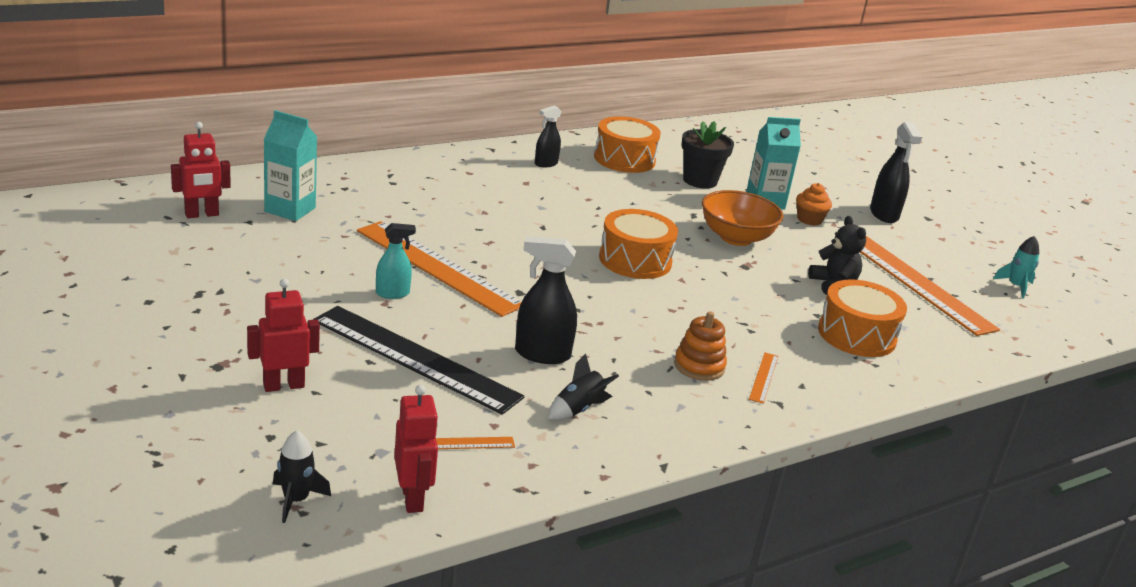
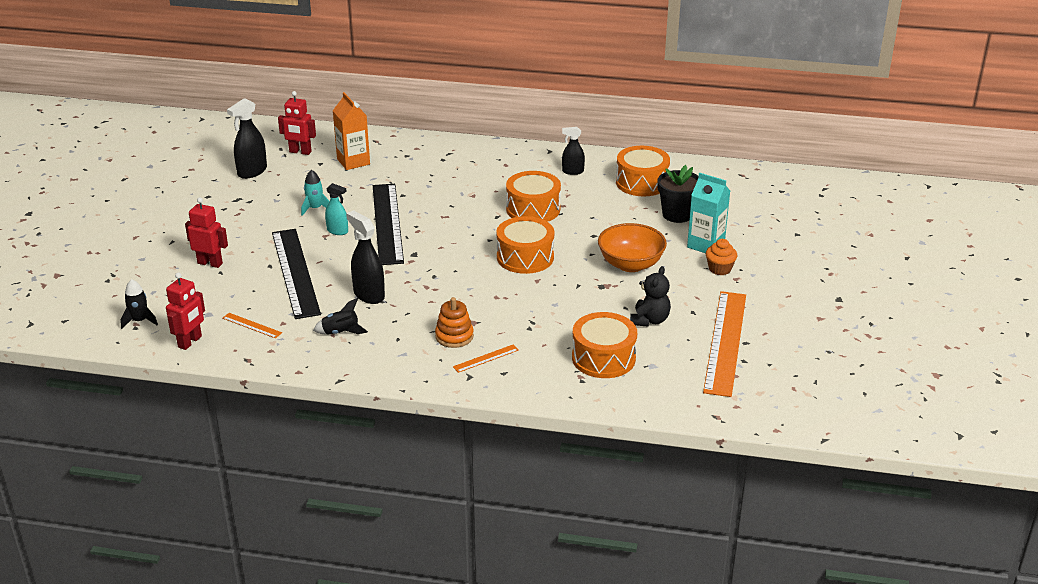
camera: 45 degrees right, 5 degrees up
(290, 209) = (353, 162): turquoise carton -> orange carton
(437, 267) = (387, 223): orange ruler -> black ruler
(567, 210) = (533, 209): none -> orange drum
(884, 214) = (799, 284): black spray bottle -> black spray bottle (252, 172)
(1016, 286) = (816, 374): turquoise rocket -> turquoise rocket (315, 208)

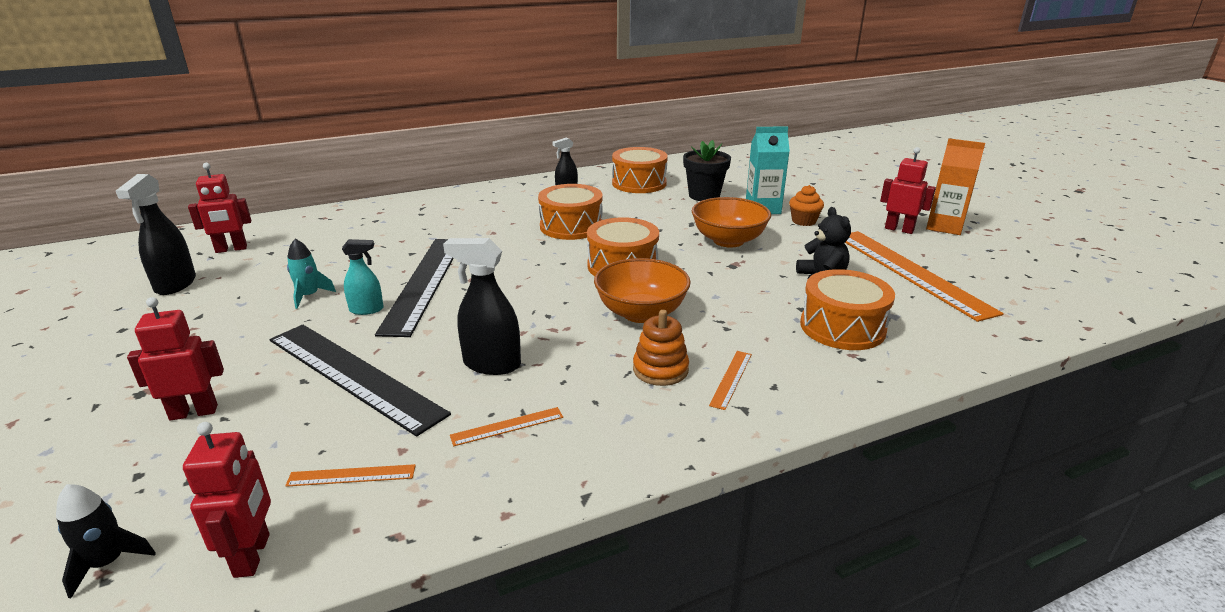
camera: 35 degrees left, 5 degrees down
(340, 332) = (507, 426): black rocket -> orange ruler
(353, 162) = (314, 240): orange carton -> orange carton (944, 226)
(387, 223) = (424, 283): black ruler -> black ruler turned 45 degrees clockwise
(491, 297) = (641, 313): none -> orange bowl
(787, 306) = (899, 229): none -> red robot

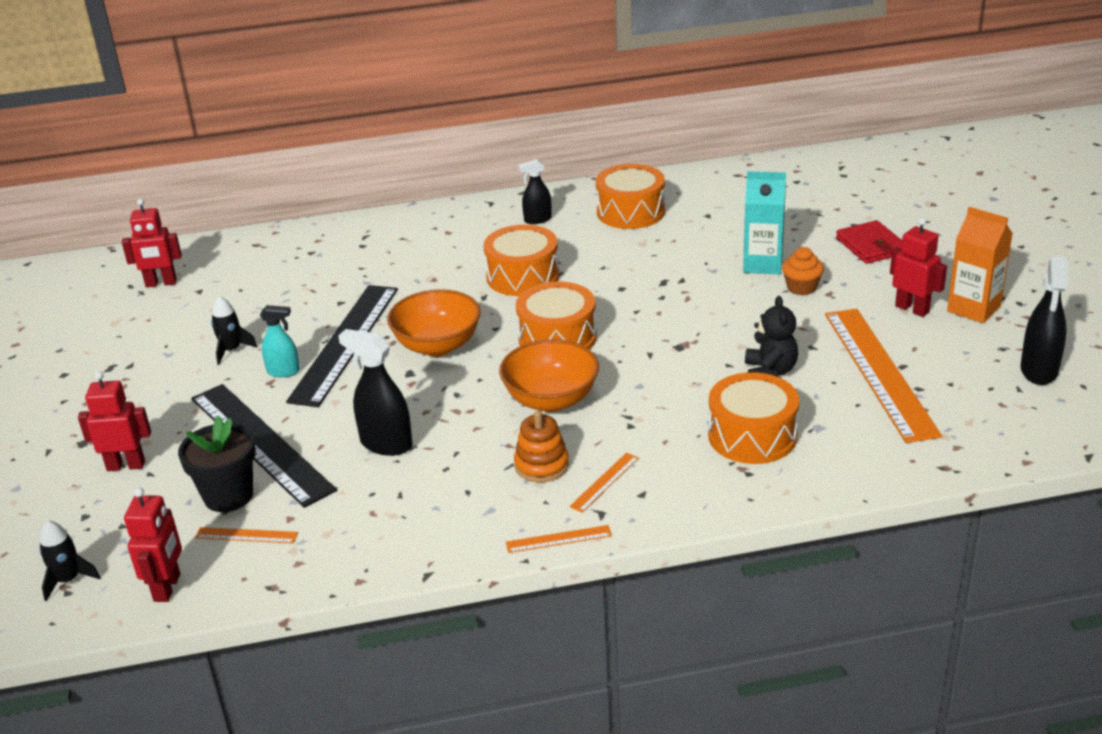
camera: 15 degrees right, 5 degrees up
(175, 284) = (108, 325): black spray bottle -> black spray bottle (1039, 371)
(309, 296) = (232, 350): turquoise rocket -> black rocket
(507, 426) = (382, 507): orange ruler -> orange ruler (558, 539)
(704, 196) = (701, 238): black flower pot -> black flower pot (228, 496)
(728, 241) = (693, 311): orange bowl -> orange bowl (437, 345)
(836, 194) = (871, 246): none -> red wallet

